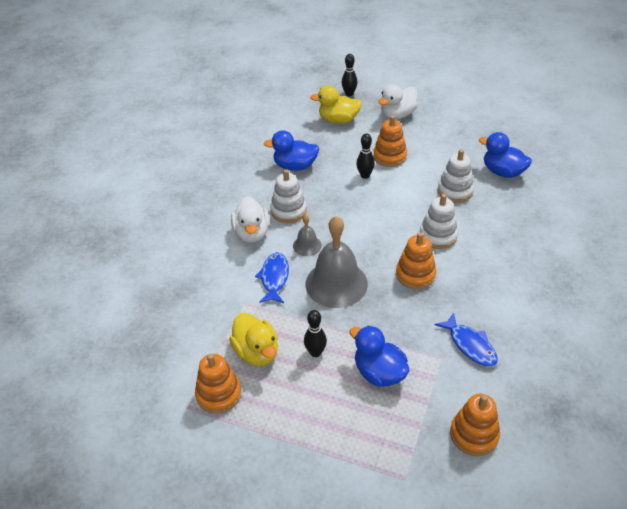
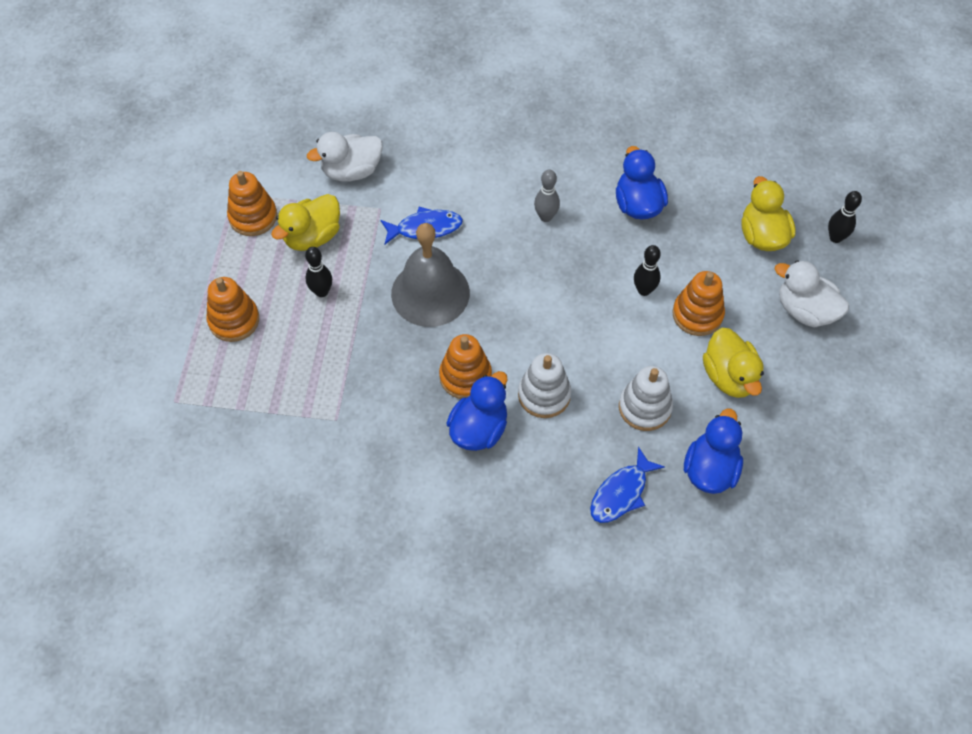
camera: 75 degrees right, 15 degrees up
(252, 233) = (494, 188): white duck -> white duck (351, 171)
(288, 211) = (546, 217): white stacking toy -> grey bowling pin
(307, 245) = (488, 250): grey bell -> none
(379, 373) = (304, 358): blue duck -> blue duck (479, 429)
(438, 152) = (729, 376): none -> yellow duck
(470, 345) = (361, 449): blue fish -> blue fish (621, 493)
(474, 434) = (235, 463): orange stacking toy -> orange stacking toy (234, 320)

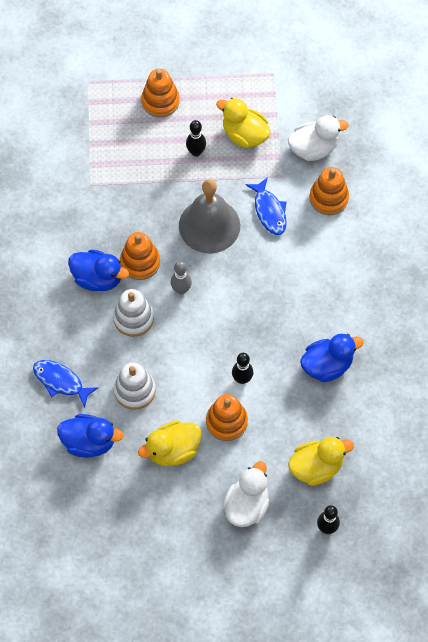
camera: 80 degrees right, 5 degrees up
(253, 217) = (254, 91): orange stacking toy -> orange stacking toy (328, 198)
(351, 171) = (313, 148): white duck -> white duck turned 105 degrees clockwise
(546, 217) = (299, 297): grey bowling pin -> grey bowling pin (181, 289)

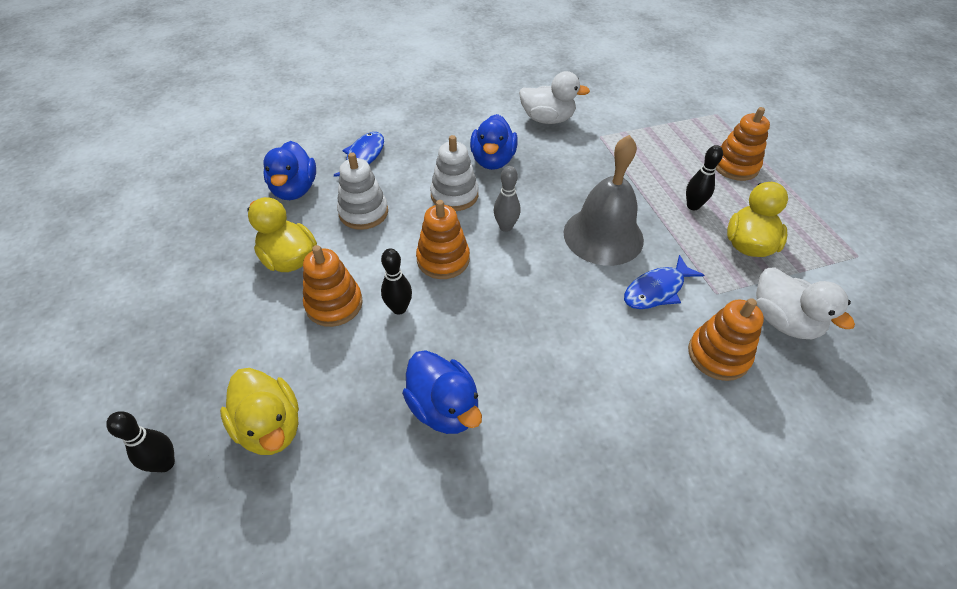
camera: 75 degrees right, 15 degrees down
(140, 262) = (526, 187): orange stacking toy -> orange stacking toy (443, 259)
(246, 505) = (210, 350): white duck -> white duck (547, 119)

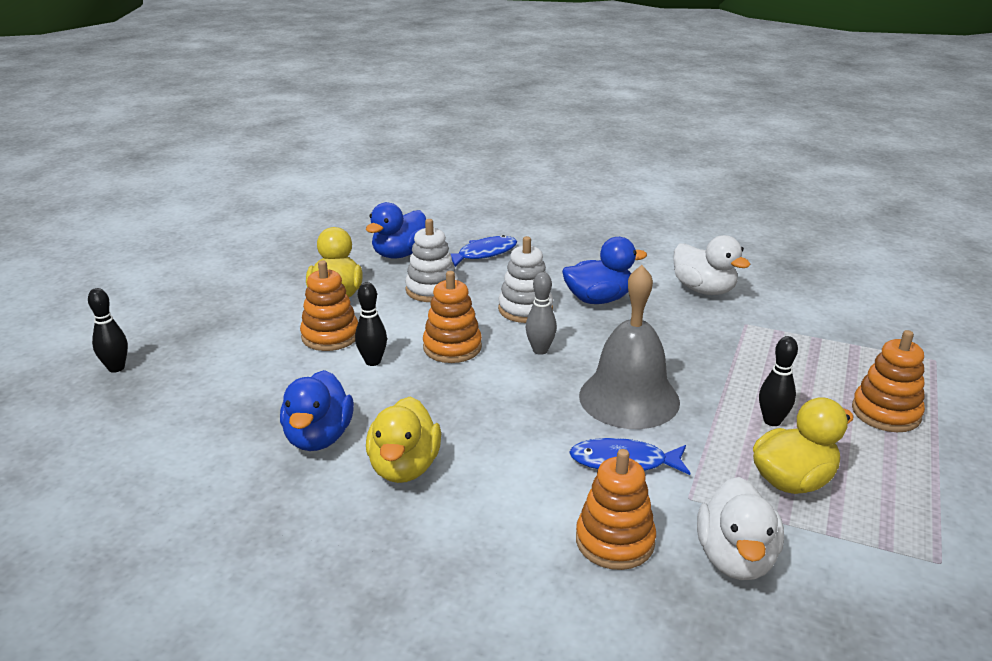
camera: 40 degrees right, 20 degrees down
(270, 427) = (195, 383): yellow duck -> yellow duck (404, 467)
(493, 160) = (598, 299): blue duck -> blue duck turned 150 degrees counterclockwise

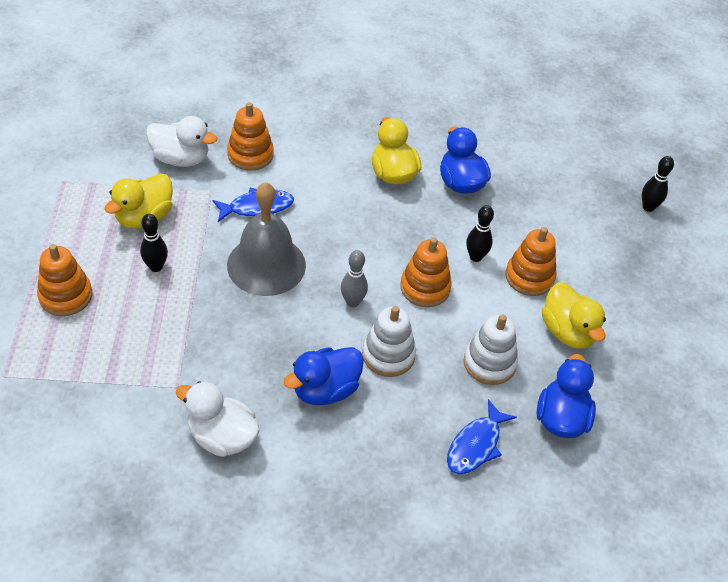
camera: 155 degrees right, 20 degrees up
(735, 558) = (181, 158): white duck -> white duck turned 120 degrees clockwise

